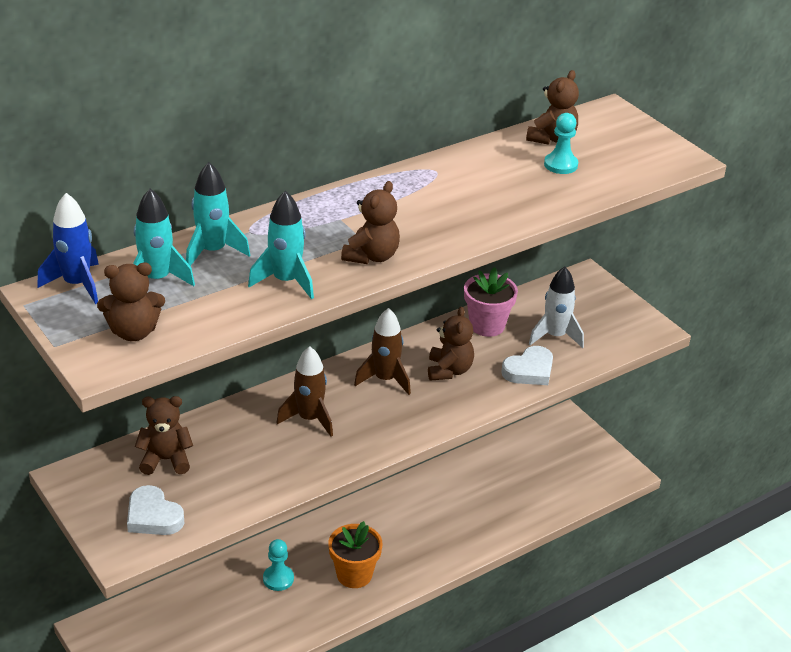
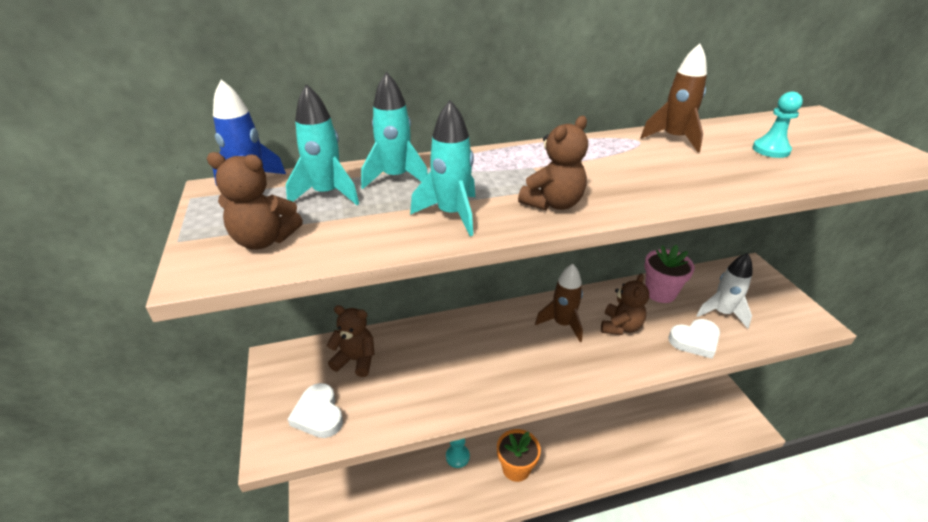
camera: 20 degrees right, 0 degrees up
(309, 419) = (488, 347): brown rocket -> brown rocket (674, 139)
(552, 138) = (759, 129): brown teddy bear -> none

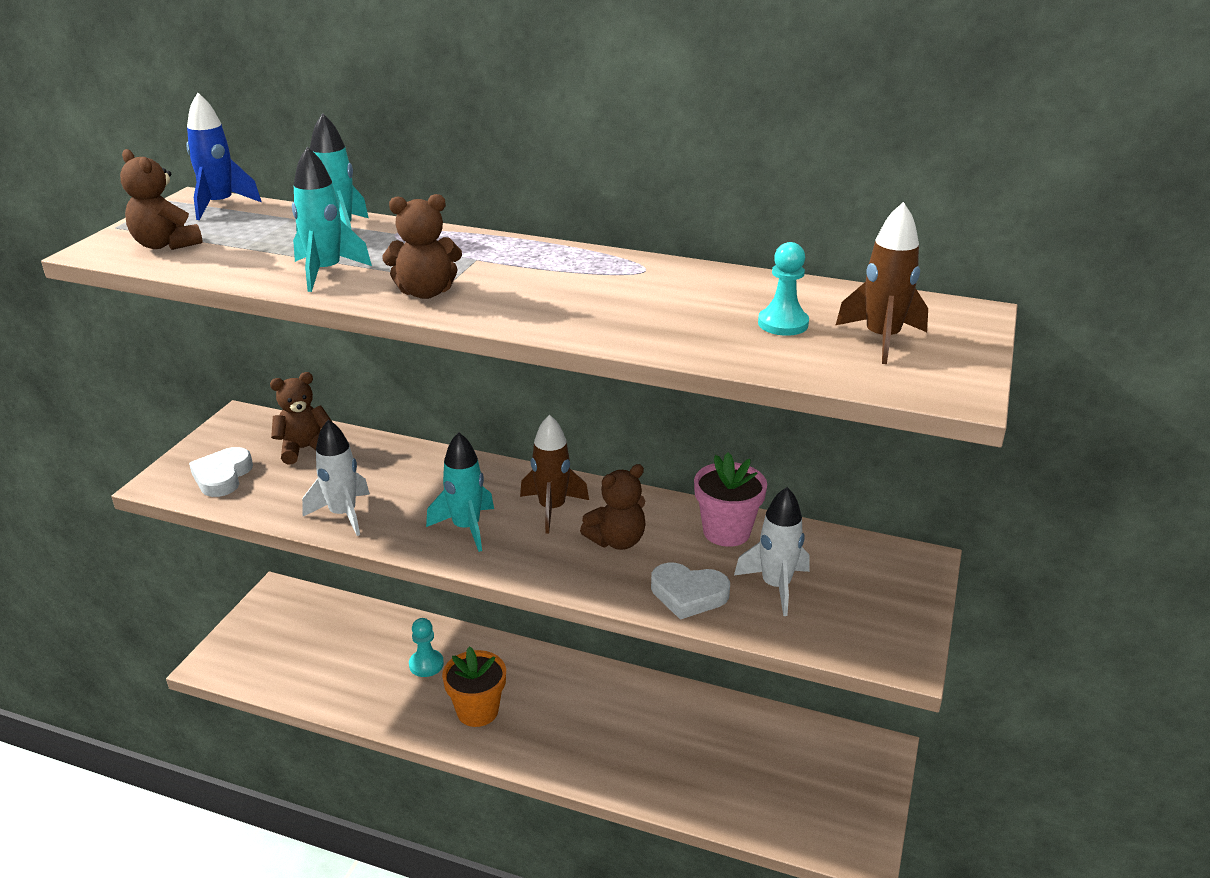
camera: 35 degrees right, 5 degrees down
(327, 194) = (263, 227): turquoise rocket -> turquoise rocket (466, 528)
(356, 360) = (304, 449): brown teddy bear -> brown teddy bear turned 75 degrees counterclockwise
(446, 397) = (343, 514): none -> white rocket
(674, 139) = (691, 279): brown rocket -> brown rocket (882, 339)

